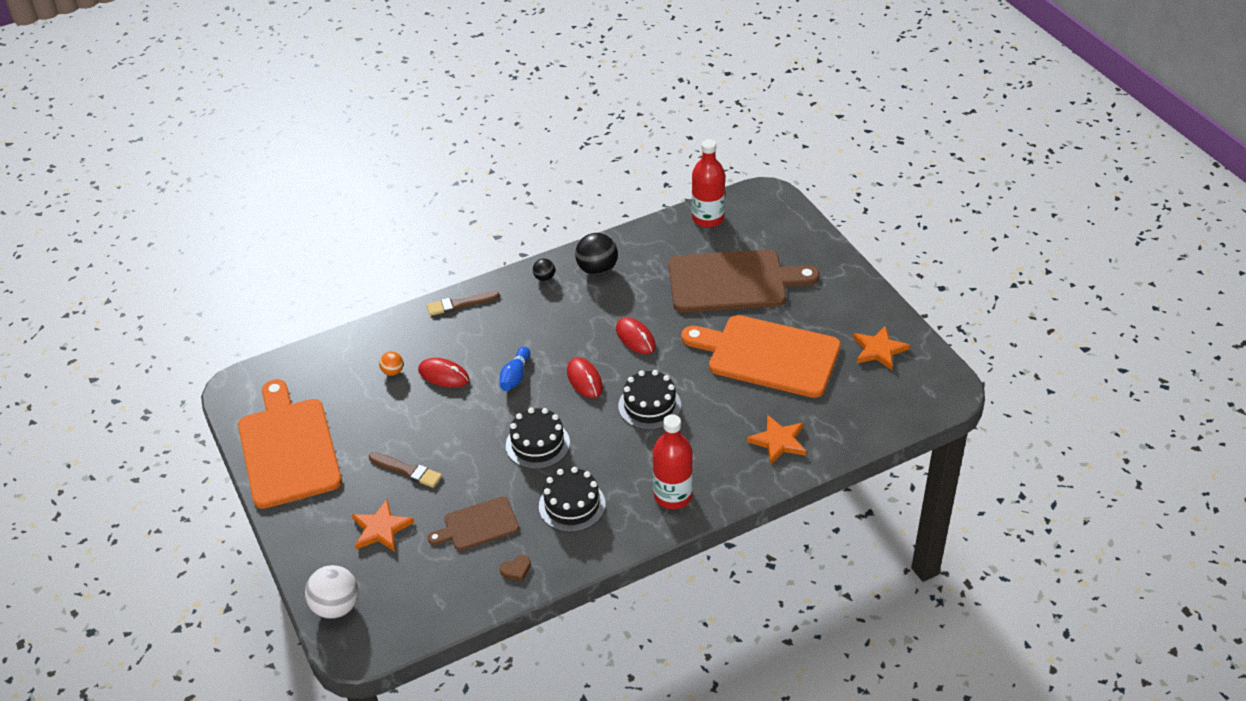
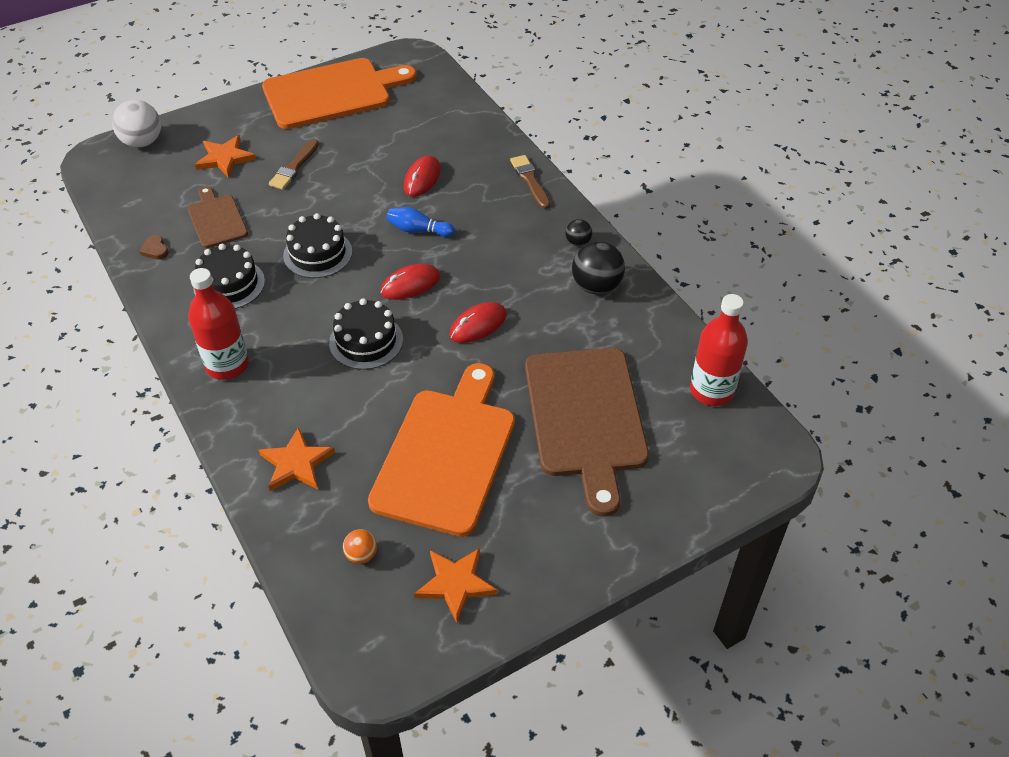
camera: 85 degrees right, 5 degrees up
(393, 371) = (428, 144): orange ball -> orange ball (361, 555)

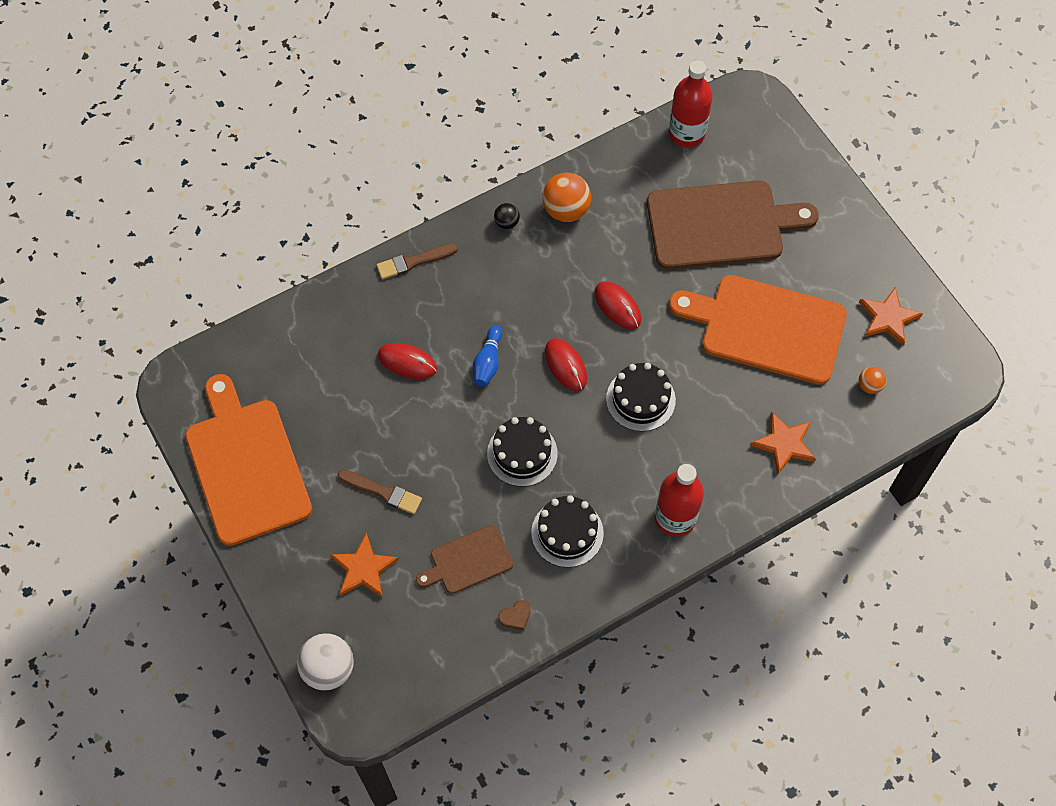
camera: 90 degrees left, 15 degrees up
(596, 286) = (566, 210): black ball -> orange ball

